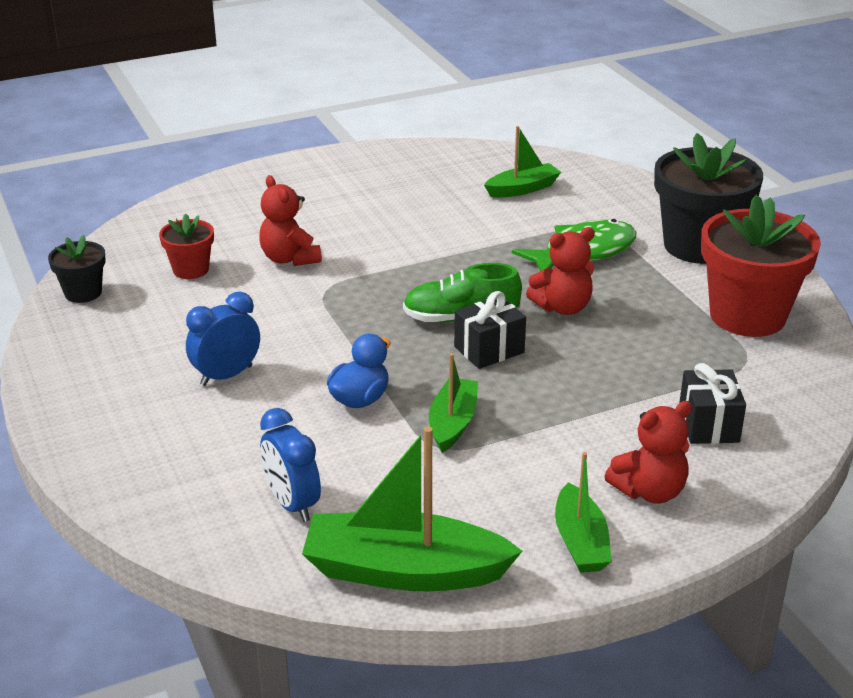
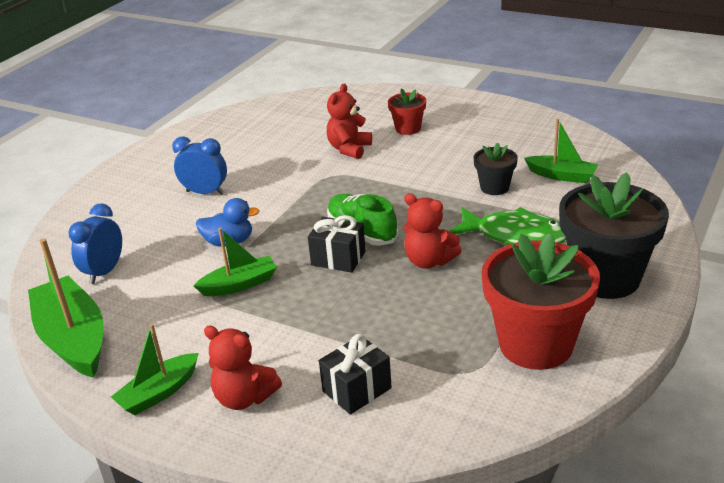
camera: 55 degrees right, 0 degrees up
(83, 293) = (234, 118): black flower pot -> black flower pot (494, 187)
(191, 270) = (296, 131): red flower pot -> red flower pot (408, 128)

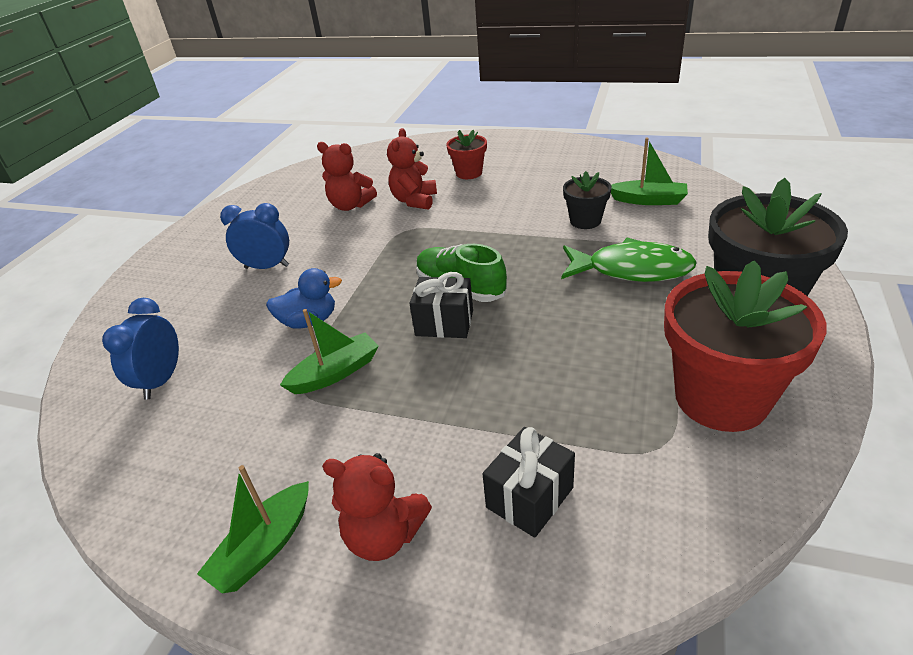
camera: 10 degrees left, 5 degrees up
(73, 339) = (132, 482): green boat -> none
(429, 261) = (550, 312): red teddy bear -> red teddy bear (350, 205)

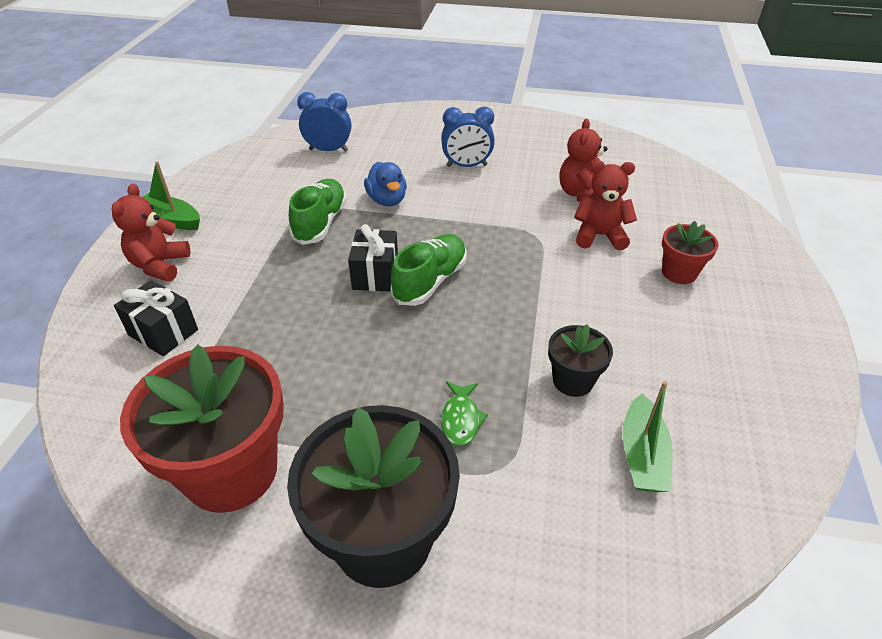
camera: 80 degrees right, 5 degrees up
(267, 267) = (467, 165): blue clock -> blue clock turned 90 degrees clockwise
(335, 373) = (320, 223): green boat -> green shoe
(632, 270) = (461, 419): green fish -> green fish, size x0.50

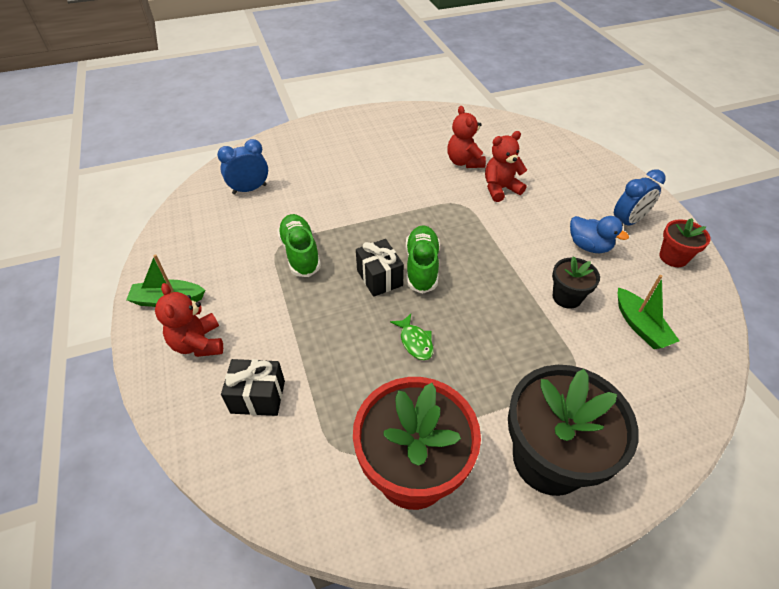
camera: 30 degrees left, 5 degrees up
(387, 200) = (335, 215): blue duck -> blue duck (589, 246)
(461, 419) = (525, 355): green fish -> green fish (415, 342)
(467, 165) = (369, 166): blue clock -> blue clock (627, 222)
(679, 273) = (566, 197): red flower pot -> red flower pot (673, 257)

